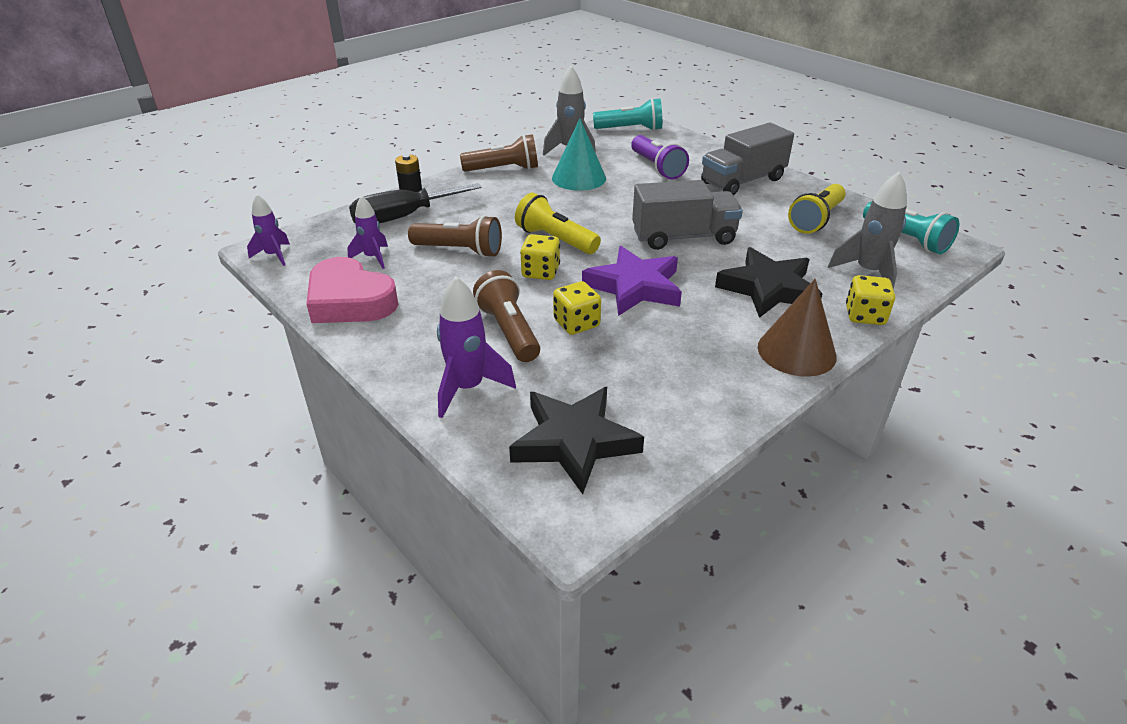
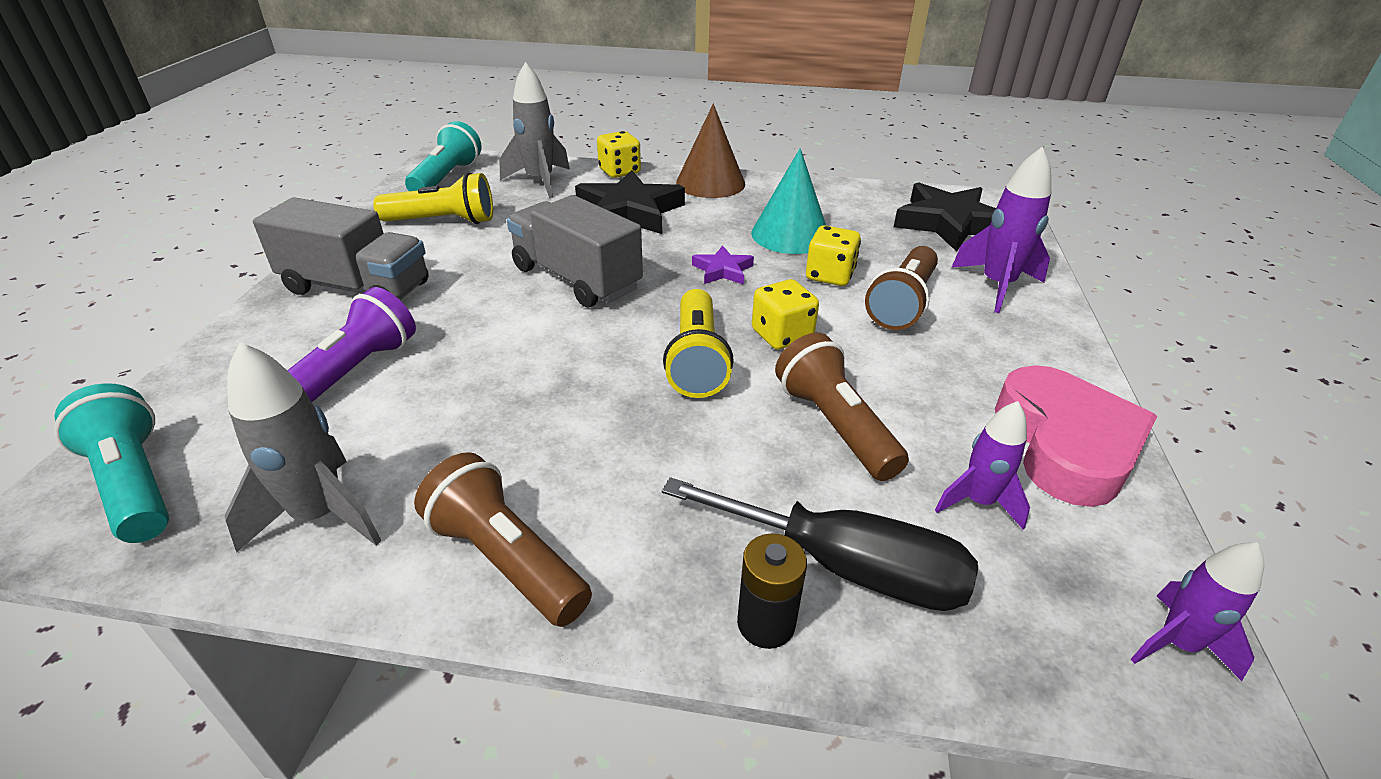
camera: 130 degrees left, 0 degrees up
(579, 178) = (466, 435): turquoise cone -> turquoise cone (790, 235)
(635, 287) = (722, 270): purple star -> purple star, size x0.49

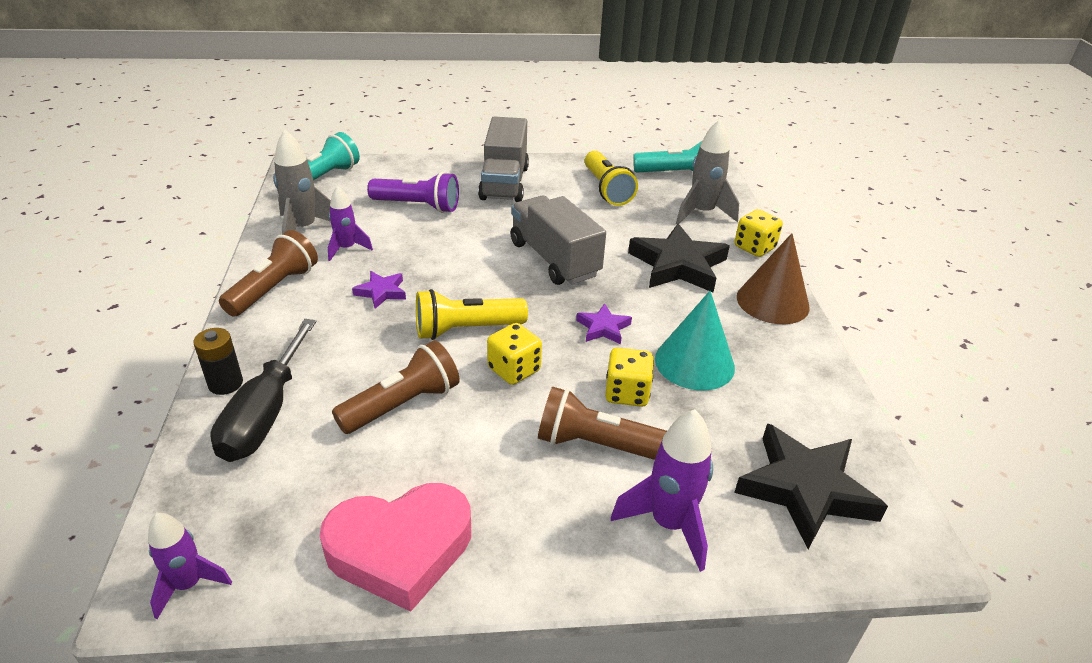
camera: 75 degrees right, 0 degrees up
(576, 279) = (554, 259): grey truck -> grey truck turned 60 degrees counterclockwise
(579, 428) = (381, 292): none -> purple star
(978, 502) = (326, 483): purple rocket -> purple rocket (347, 249)

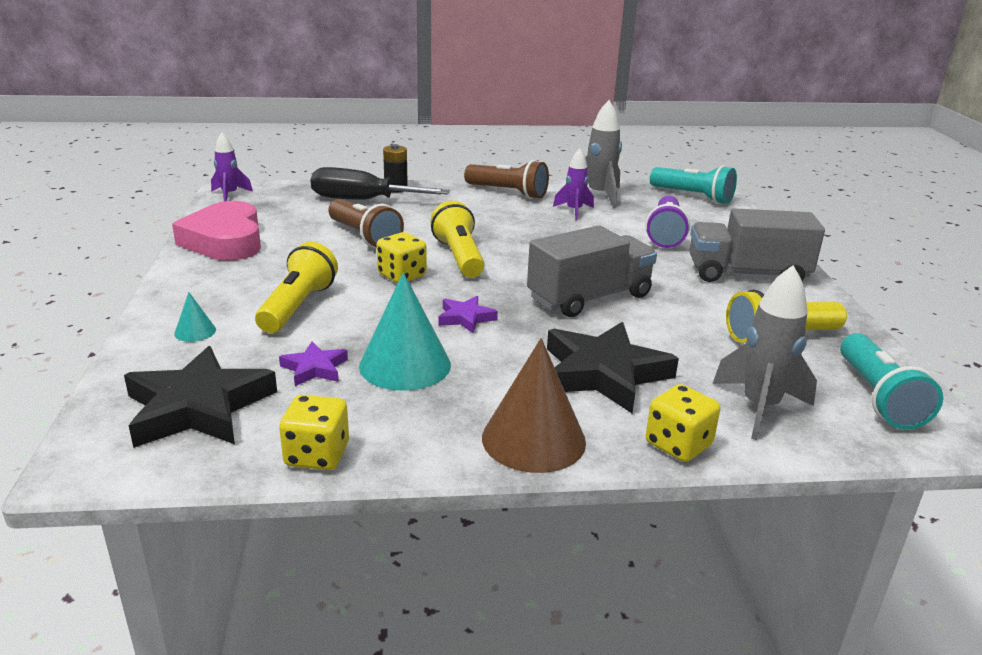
camera: 90 degrees right, 10 degrees down
(381, 292) = (510, 225): purple star -> purple star (314, 368)
(596, 444) = (297, 306): brown flashlight -> yellow flashlight
(627, 393) = (362, 324): yellow dice -> yellow dice (317, 455)
(669, 524) = (195, 331): purple rocket -> turquoise cone

